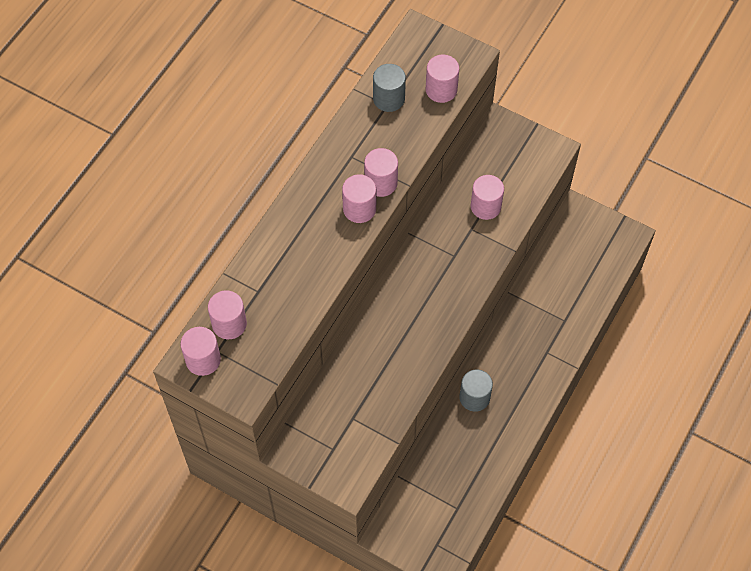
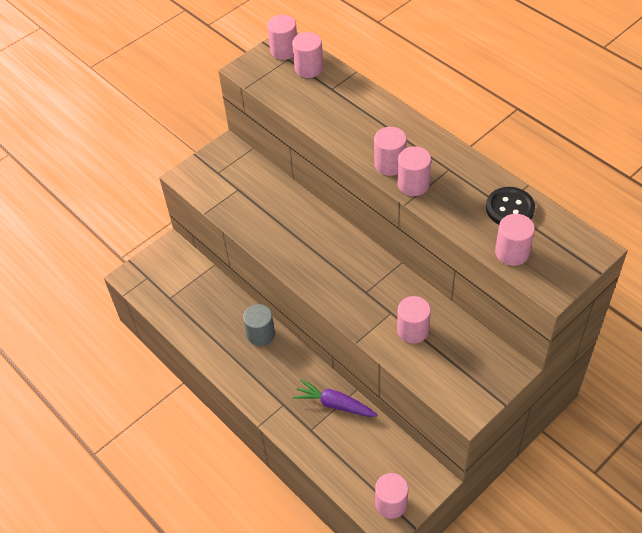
camera: 110 degrees right, 10 degrees down
(389, 99) = (510, 208): grey cylinder -> black button
(531, 306) = (335, 404): none -> purple carrot
(611, 238) = (391, 503): none -> pink cylinder

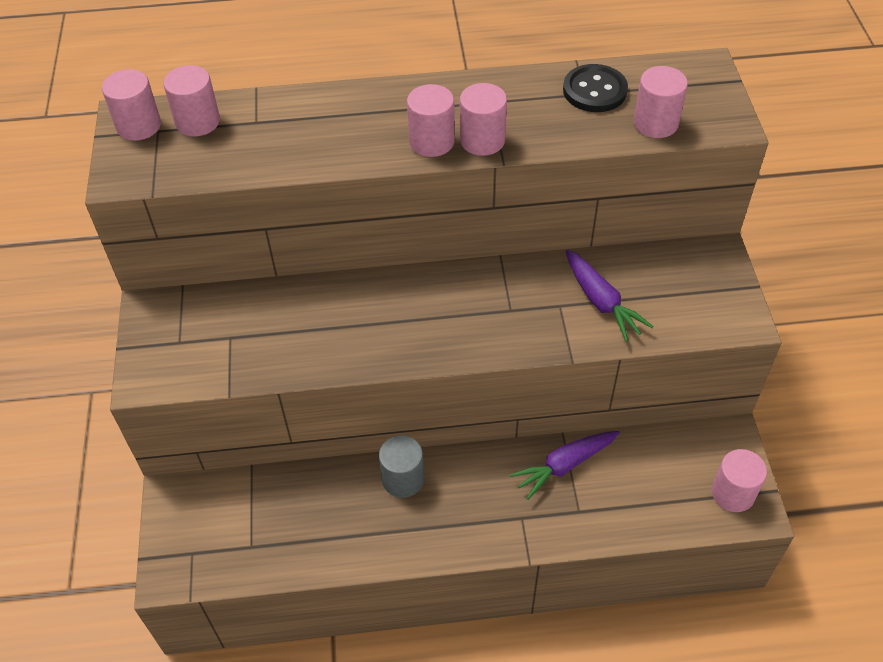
camera: 55 degrees left, 0 degrees up
(413, 330) = (601, 301): pink cylinder -> purple carrot

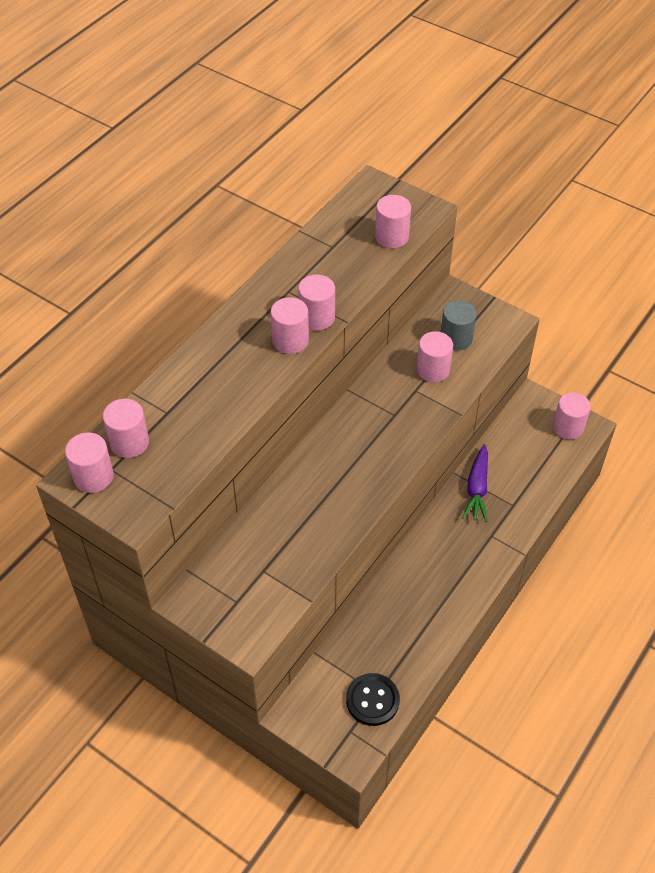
camera: 50 degrees left, 0 degrees up
(403, 479) = (407, 576): grey cylinder -> grey cylinder (456, 338)
(594, 90) = (335, 241): black button -> black button (372, 700)
(601, 301) = (433, 370): purple carrot -> pink cylinder

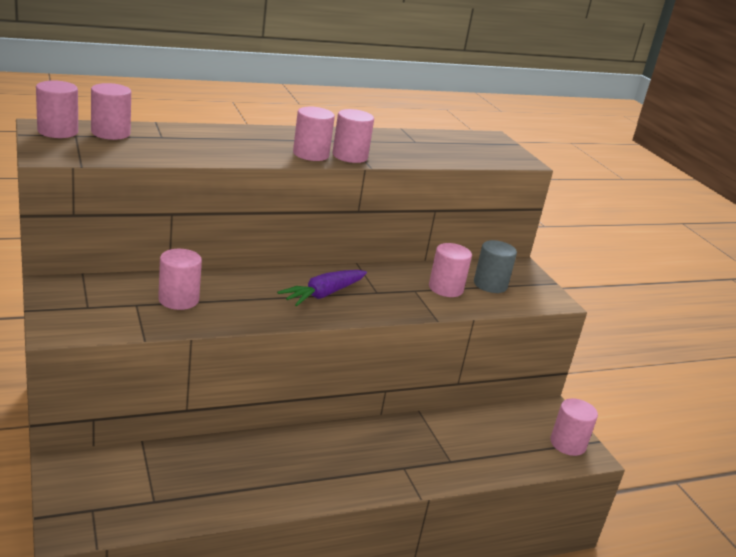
camera: 30 degrees right, 25 degrees down
(372, 700) = (142, 503): black button -> none
(391, 237) = (472, 157): pink cylinder -> pink cylinder (178, 300)
(477, 488) = (428, 431): purple carrot -> purple carrot (323, 294)

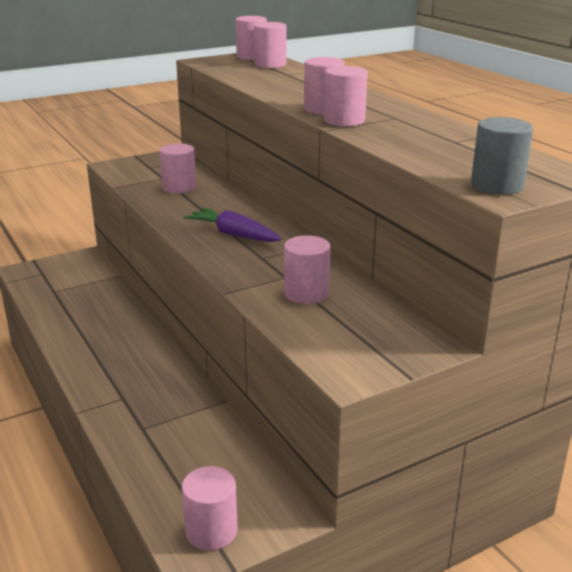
camera: 85 degrees right, 0 degrees up
(490, 284) = (346, 322): grey cylinder -> grey cylinder (497, 185)

